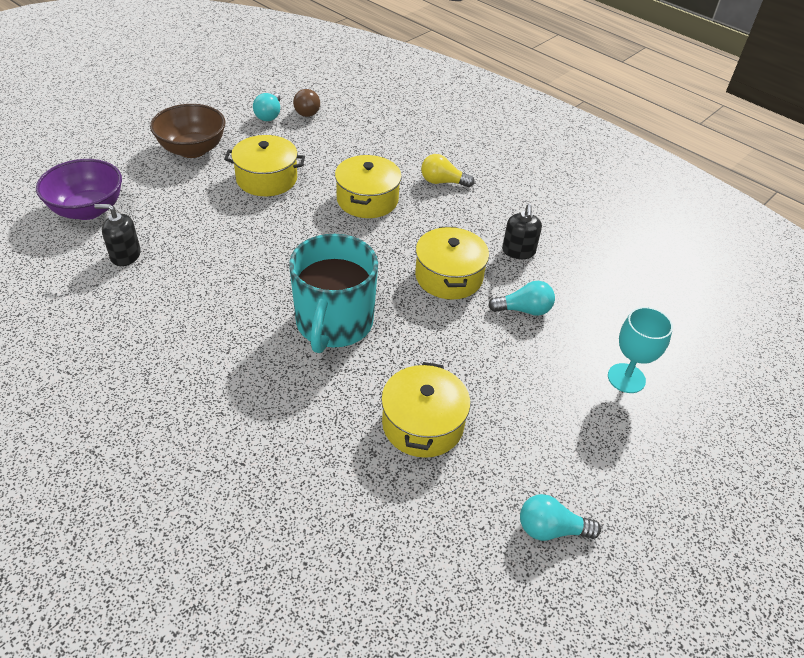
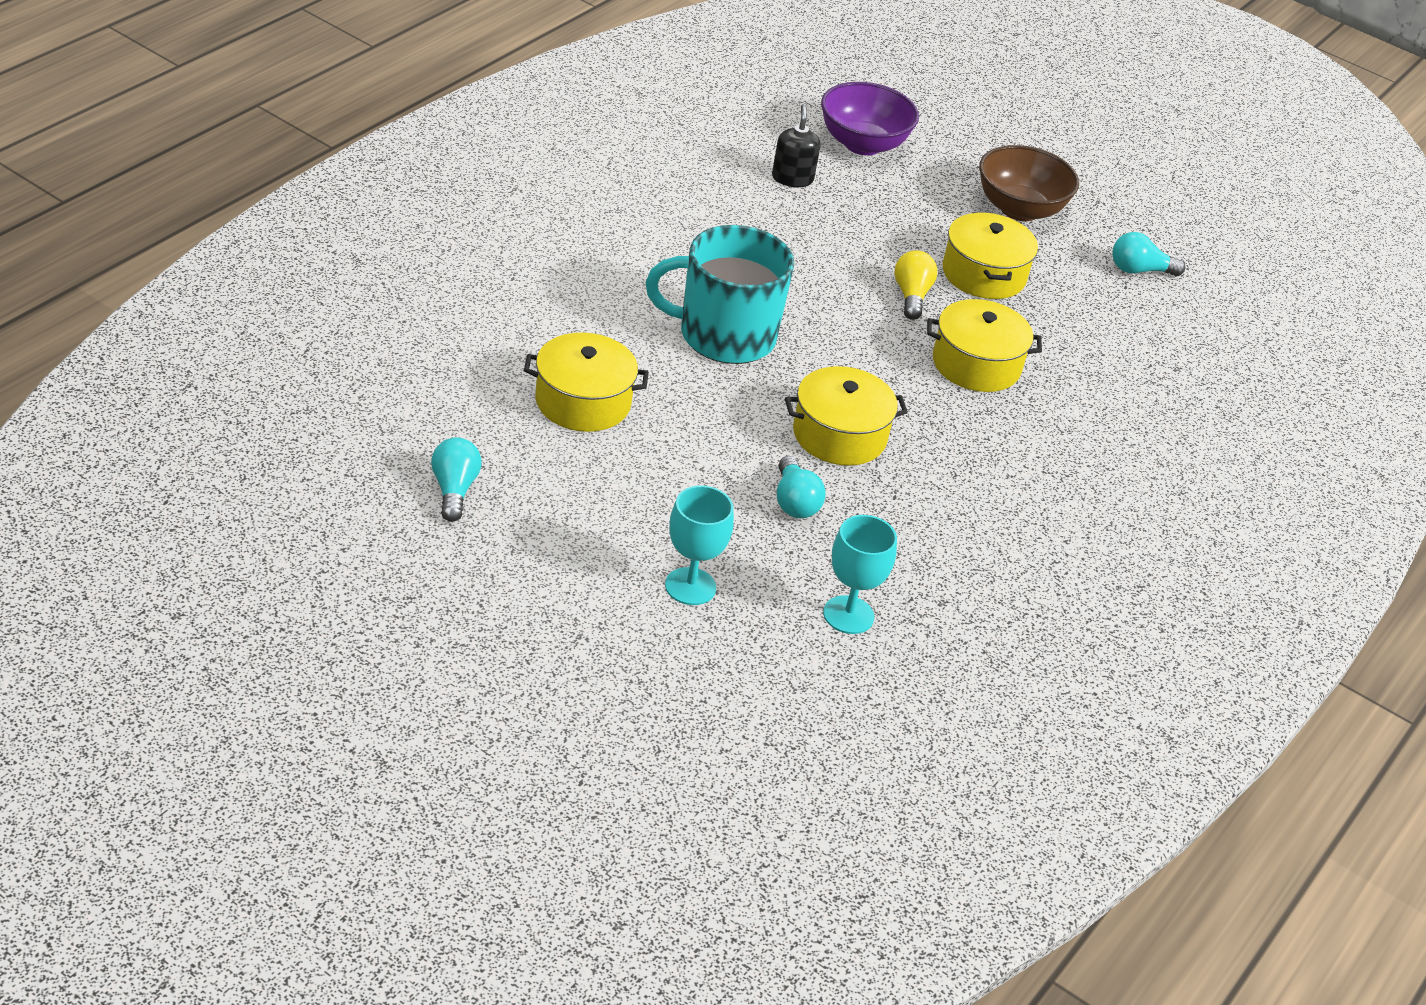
camera: 80 degrees right, 5 degrees down
(307, 110) = (1171, 305): brown light bulb -> none
(442, 182) = (1052, 440): yellow light bulb -> yellow light bulb (911, 296)
(518, 251) = (917, 508): black soap dispenser -> none
(630, 299) = (848, 615): none -> turquoise goblet

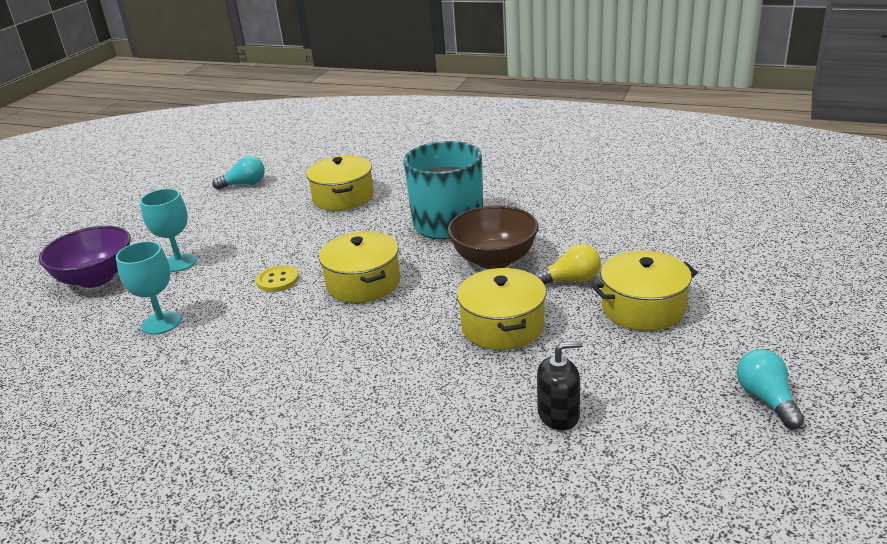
camera: 85 degrees right, 10 degrees down
(792, 178) = (672, 207): black soap dispenser -> black soap dispenser (558, 415)
(794, 502) = (277, 280): turquoise light bulb -> yellow button
(862, 144) = (764, 222): purple bowl -> purple bowl (96, 278)
(1019, 209) = (776, 309): brown bowl -> brown bowl (494, 260)

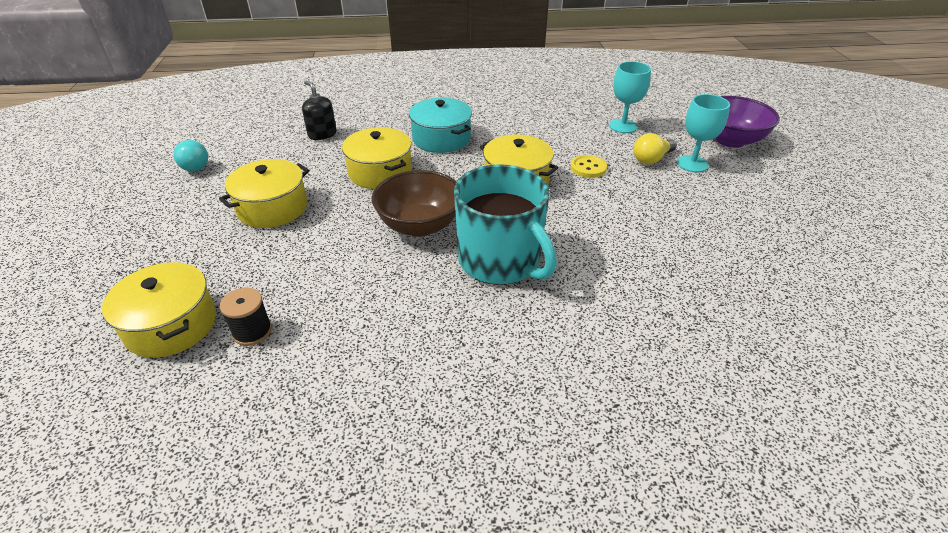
camera: 150 degrees right, 10 degrees up
(244, 184) = (808, 265): turquoise light bulb -> none
(343, 197) = (659, 271): yellow pot -> yellow pot (171, 325)
(393, 360) = (441, 138): none -> turquoise pot
(558, 415) = (322, 134): black soap dispenser -> black soap dispenser turned 90 degrees clockwise
(571, 280) = (339, 220): yellow light bulb -> yellow light bulb (651, 159)
(660, 215) = (252, 331): none -> black spool

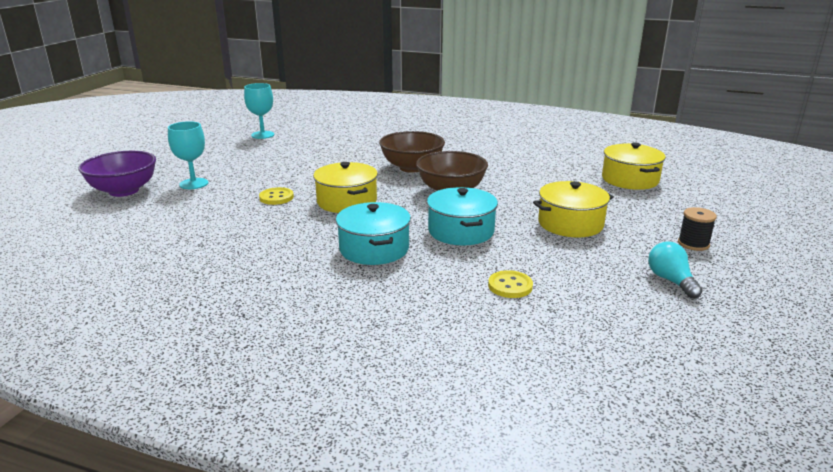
camera: 155 degrees left, 15 degrees down
(252, 331) = (578, 170): black spool -> black spool (693, 244)
(322, 134) = (510, 286): black soap dispenser -> yellow button
(380, 172) = (461, 231): yellow pot -> turquoise pot
(501, 261) = (412, 167): turquoise mug -> brown bowl
(623, 126) = (180, 220): turquoise goblet -> turquoise goblet (262, 135)
(651, 159) = (216, 192): yellow light bulb -> none

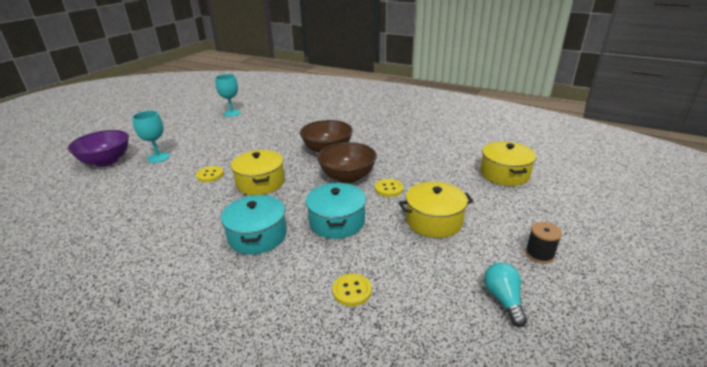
camera: 10 degrees right, 5 degrees up
(505, 199) = (389, 189): none -> yellow button

